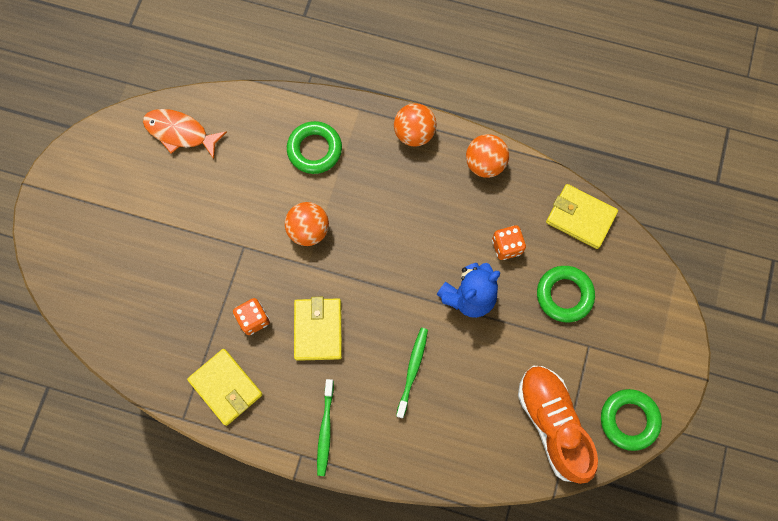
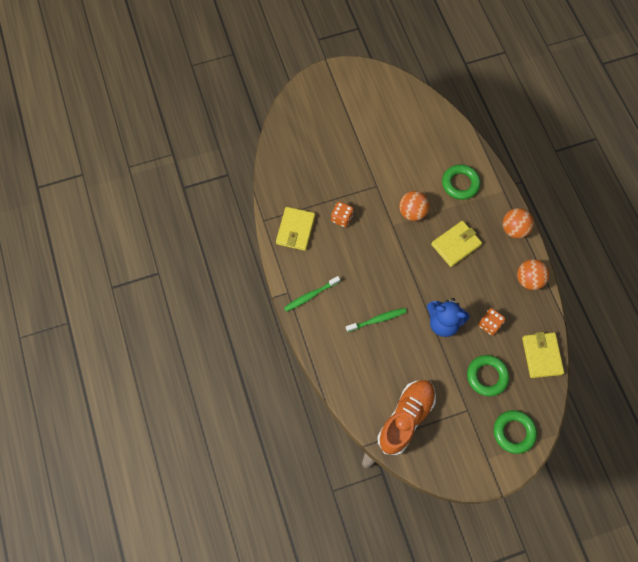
camera: 55 degrees right, 5 degrees down
(180, 133) = (413, 111): orange fish -> none
(318, 330) = (361, 255): yellow wallet -> yellow wallet (456, 245)
(629, 420) = (441, 462): green ring -> green ring (513, 432)

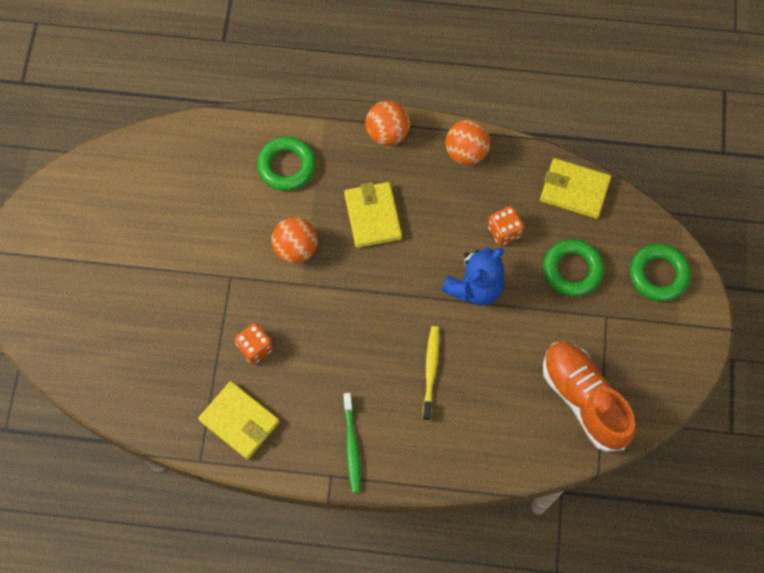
camera: 65 degrees left, 0 degrees up
(377, 320) = (431, 371): green toothbrush -> yellow toothbrush

